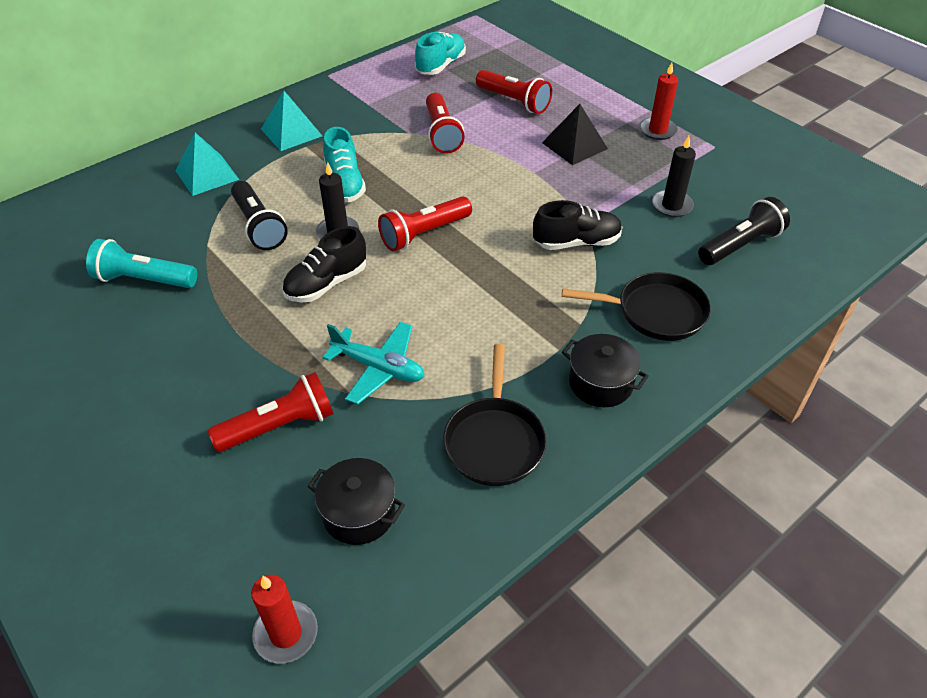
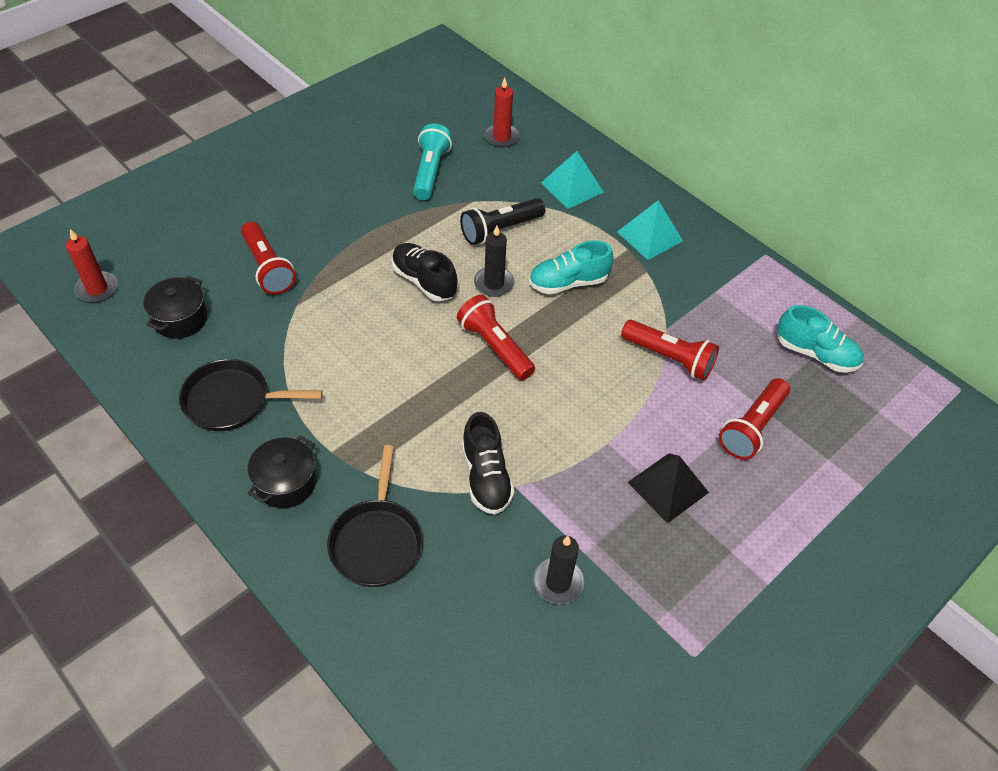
camera: 85 degrees right, 5 degrees up
(378, 368) = (320, 322): turquoise plane -> none
(442, 133) = (669, 358): red flashlight -> red flashlight turned 135 degrees counterclockwise
(657, 130) = (719, 587): red candle -> red candle (501, 137)
(740, 245) = (487, 649): black flashlight -> none

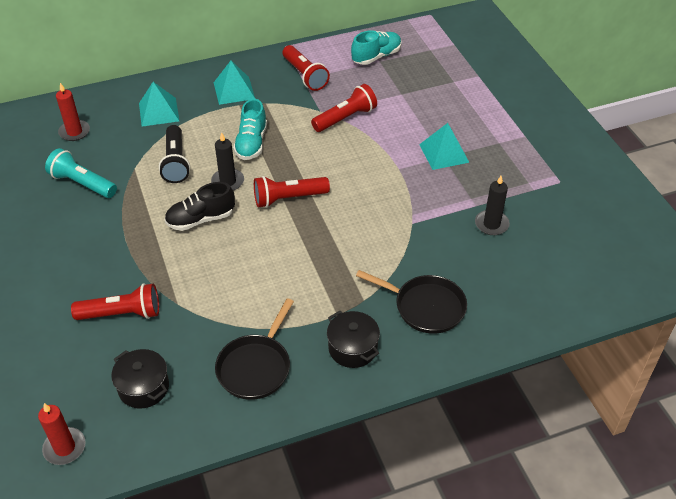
camera: 65 degrees left, 5 degrees down
(486, 477) = (398, 235): black shoe -> none
(668, 487) = (444, 153): black pyramid -> turquoise pyramid
(752, 428) = (417, 102): red flashlight -> red flashlight (305, 75)

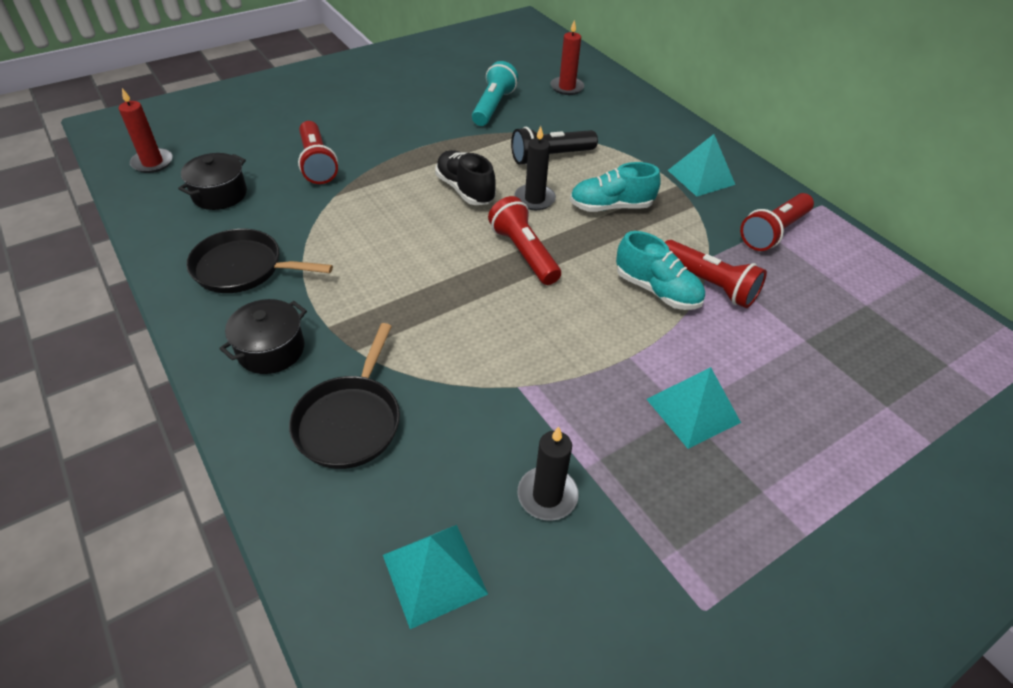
camera: 75 degrees right, 0 degrees up
(158, 112) = (628, 131): turquoise pyramid -> turquoise pyramid (434, 574)
(376, 56) = (874, 299): turquoise shoe -> turquoise shoe (657, 290)

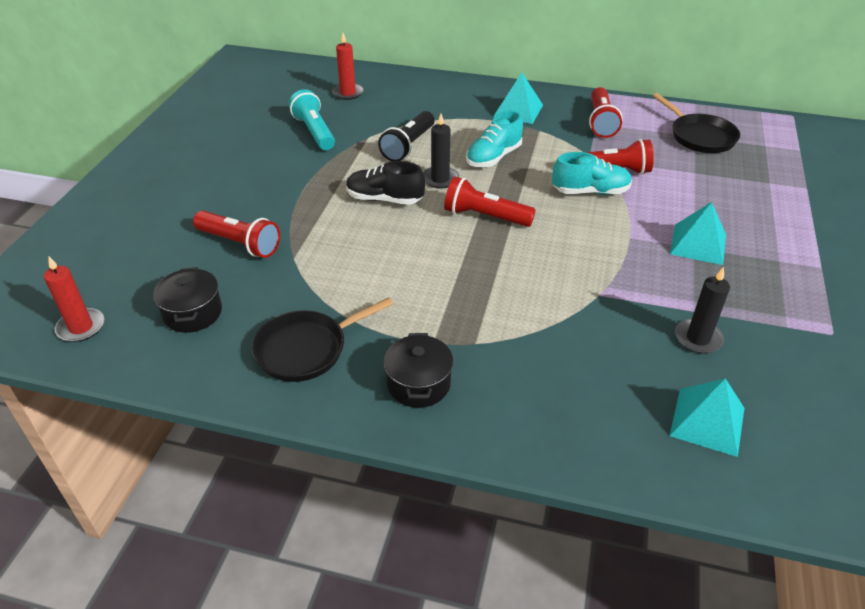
camera: 40 degrees left, 5 degrees down
(350, 421) = (539, 384): black pan -> black pan (699, 136)

